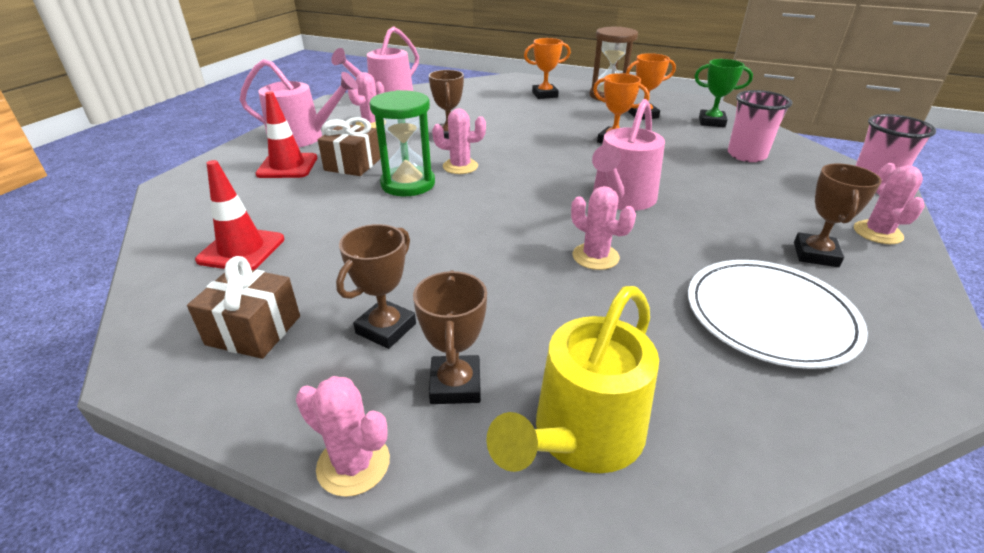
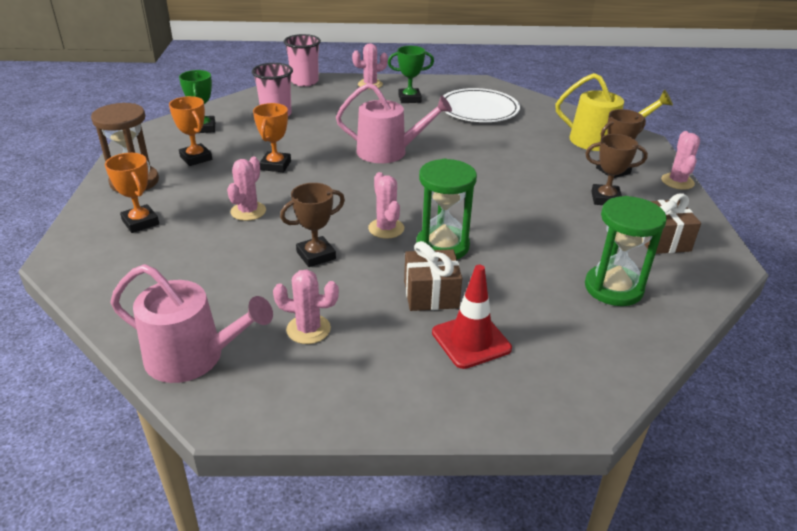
camera: 115 degrees left, 0 degrees up
(241, 250) = (613, 288): red traffic cone -> green hourglass
(302, 138) = (390, 371): pink watering can -> none
(595, 256) = (472, 152): pink cactus -> pink cactus (248, 211)
(815, 254) = (409, 99): brown trophy -> green trophy

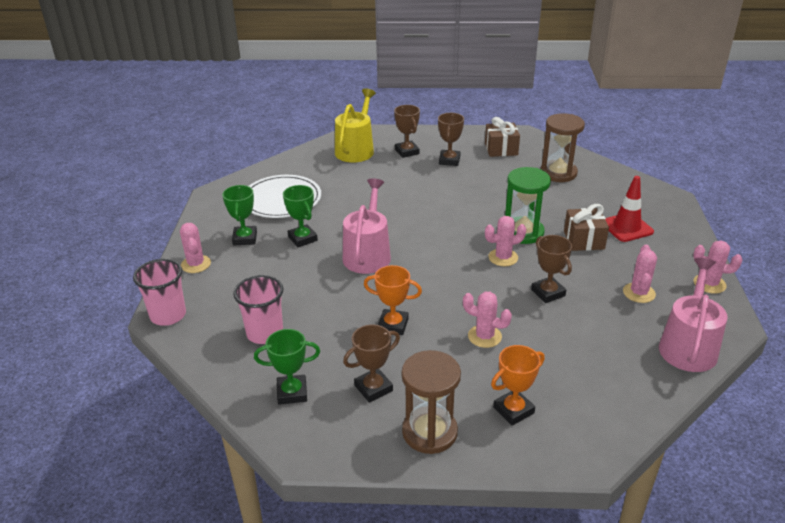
camera: 85 degrees left, 0 degrees up
(196, 158) = (373, 388): orange trophy -> brown trophy
(412, 121) = (302, 238): none -> green trophy
(613, 288) = (558, 173): green hourglass -> brown hourglass
(677, 182) = (423, 131): pink cactus -> pink cactus (709, 284)

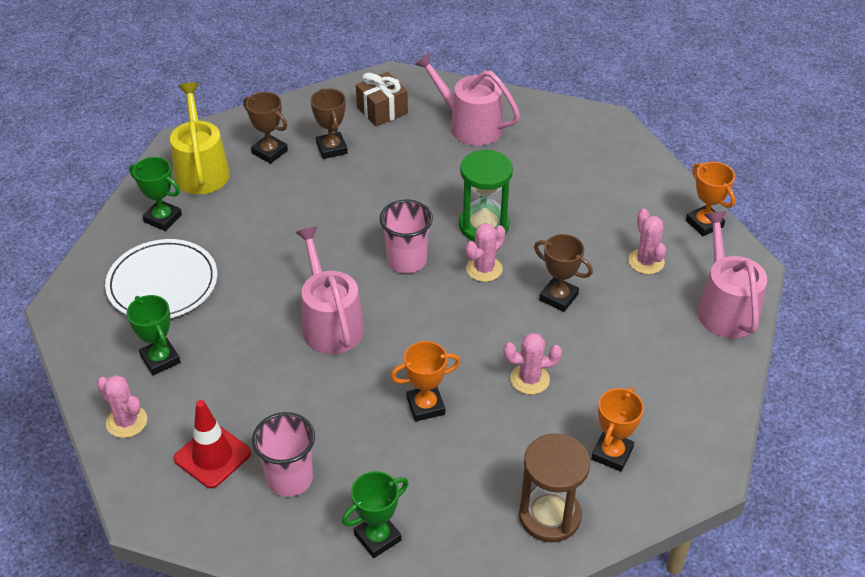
camera: 30 degrees left, 10 degrees up
(168, 315) = (151, 506): pink cup -> pink cup (407, 261)
(302, 238) = (235, 331): green trophy -> green trophy (163, 218)
(373, 388) = (459, 492): brown trophy -> none
(558, 173) = (470, 125): brown hourglass -> pink watering can
(584, 240) = (553, 212): brown gift -> none
(626, 227) = (586, 179): red traffic cone -> red traffic cone (212, 456)
(709, 284) = (704, 223): pink cactus -> orange trophy

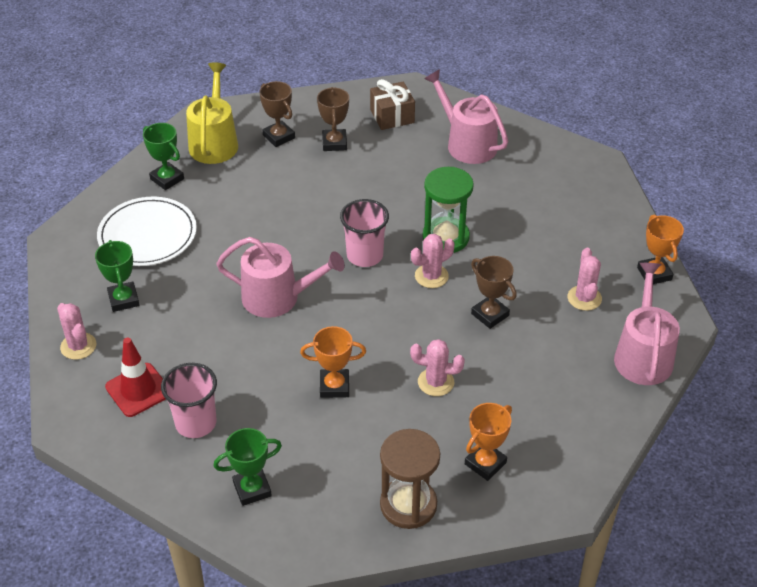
camera: 15 degrees right, 0 degrees up
(330, 323) = (277, 297): pink watering can -> pink watering can turned 105 degrees clockwise

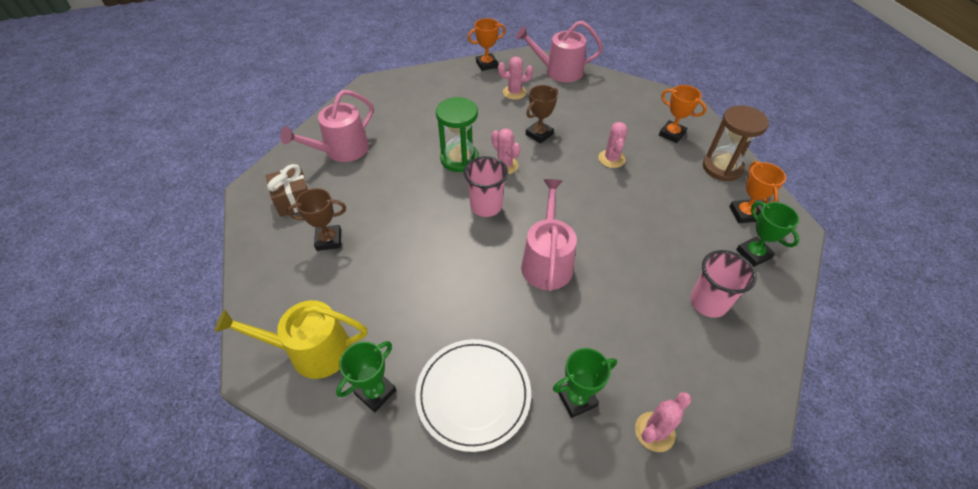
camera: 95 degrees left, 5 degrees up
(138, 390) = (690, 357): red traffic cone -> none
(279, 137) = (311, 288): brown trophy -> none
(334, 386) = (635, 214): orange trophy -> orange trophy (744, 214)

